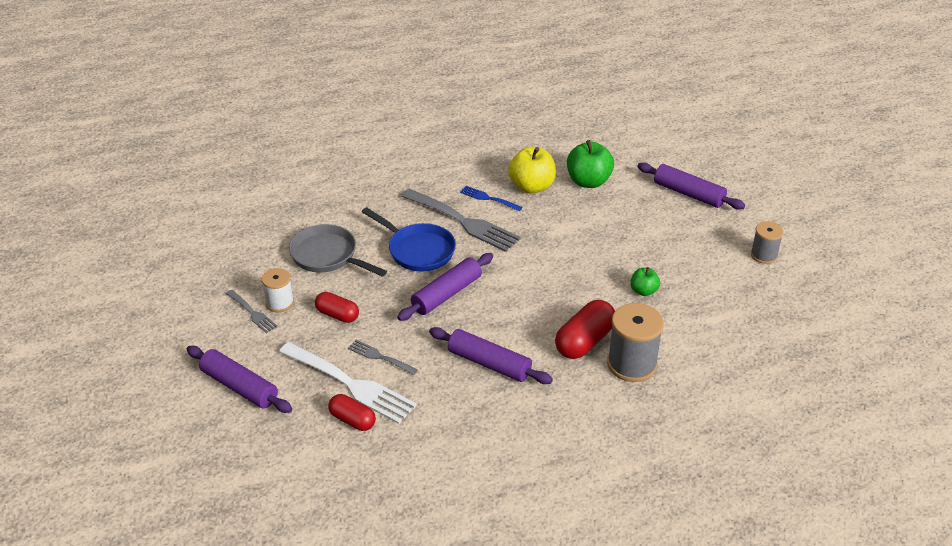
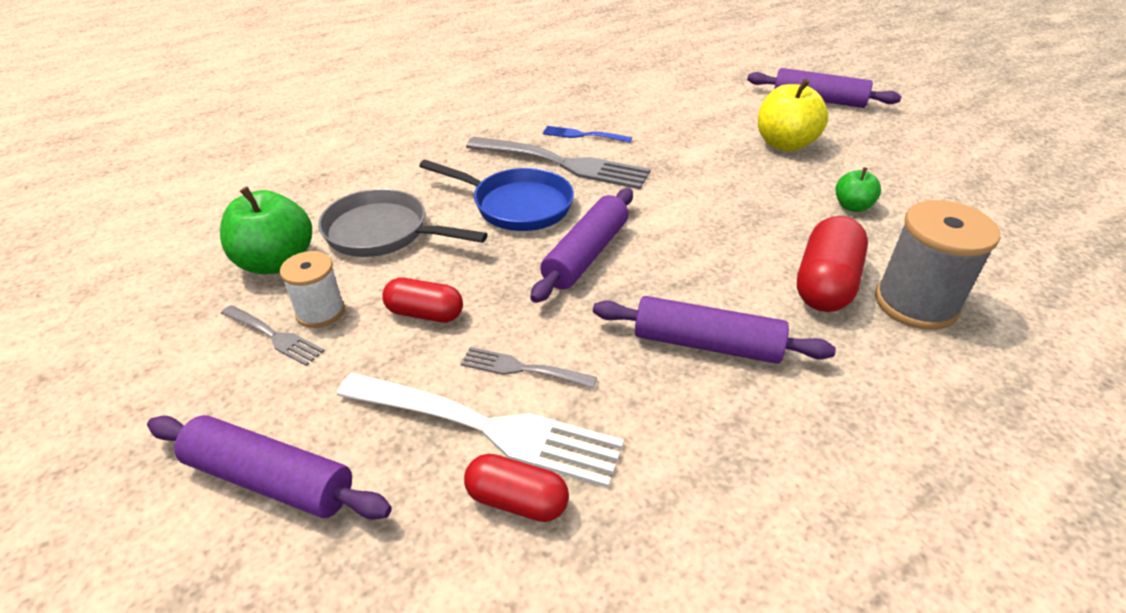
camera: 15 degrees left, 0 degrees up
(531, 186) = (630, 116): yellow apple -> yellow apple (785, 144)
(588, 181) = (695, 103): green apple -> green apple (276, 262)
(764, 255) = (958, 146): grey spool -> none

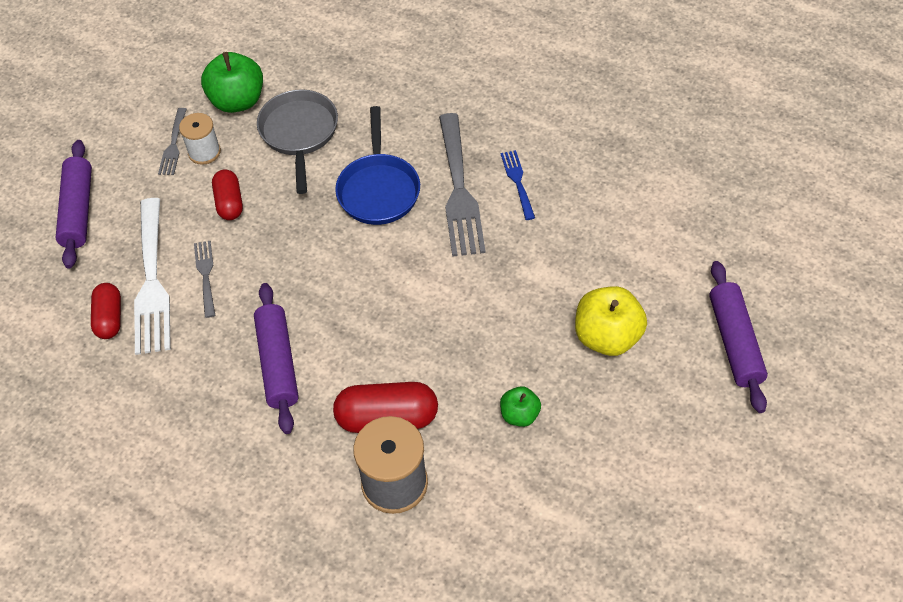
camera: 65 degrees right, 15 degrees up
(585, 254) = (340, 258): purple rolling pin -> none

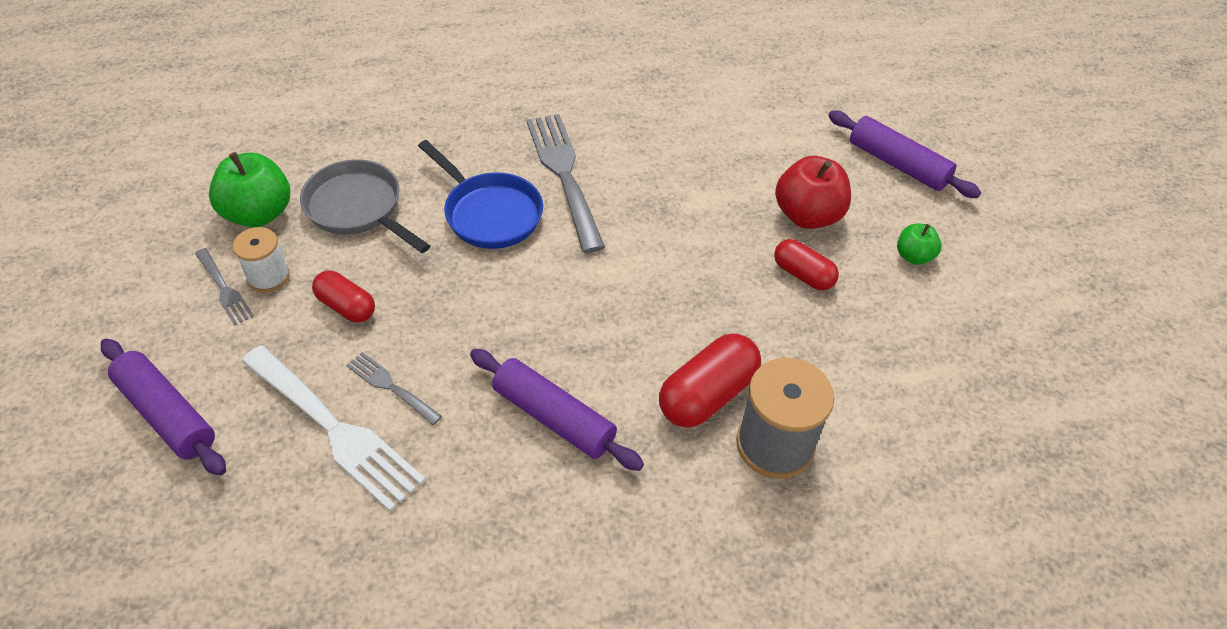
camera: 45 degrees left, 5 degrees down
(109, 318) = (320, 496): red capsule -> red capsule (803, 275)
(459, 190) = (564, 175): grey fork -> grey fork turned 150 degrees counterclockwise
(517, 182) = (607, 142): blue fork -> none
(519, 415) = (810, 317): green apple -> green apple (913, 256)
(607, 337) = (807, 215): yellow apple -> red apple

